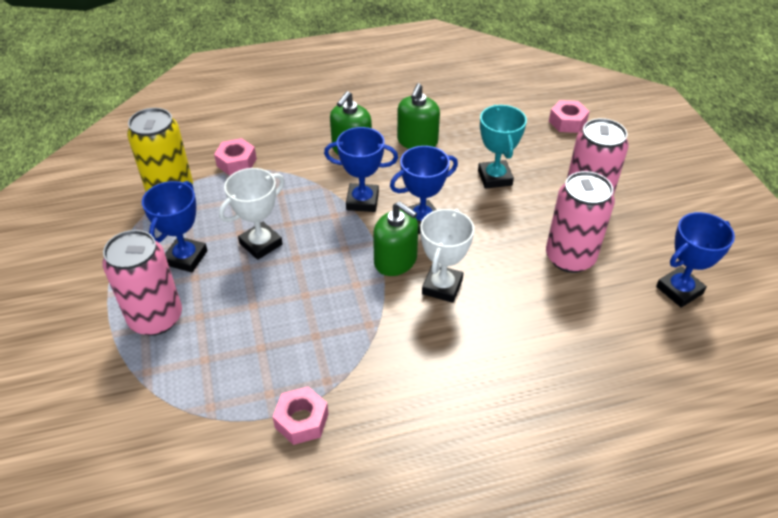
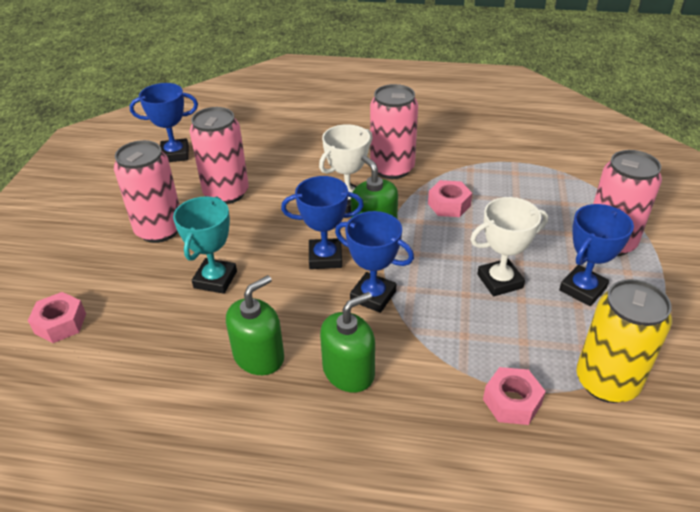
camera: 155 degrees left, 5 degrees down
(301, 420) = (495, 155): pink nut -> pink nut (449, 205)
(421, 350) = (392, 169): none -> pink can

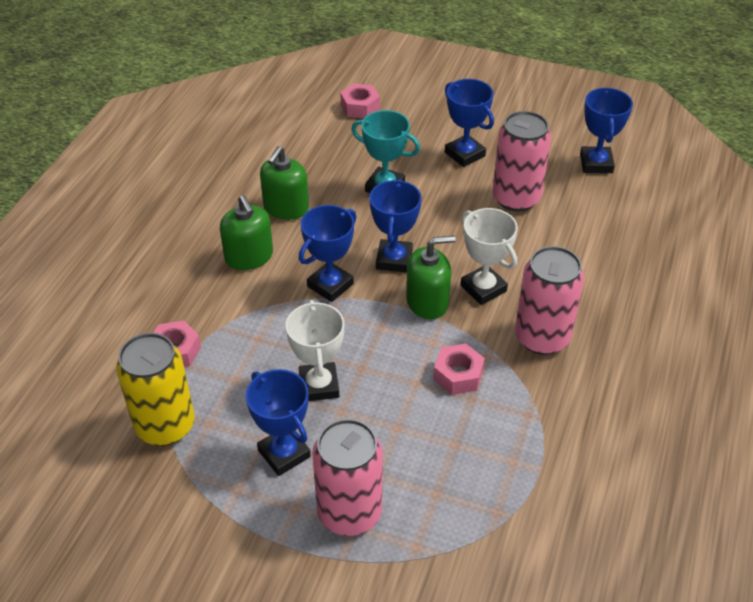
camera: 100 degrees right, 5 degrees up
(159, 230) = (464, 154): pink can -> blue trophy
(259, 356) = (286, 207): green soap dispenser -> green soap dispenser turned 60 degrees clockwise

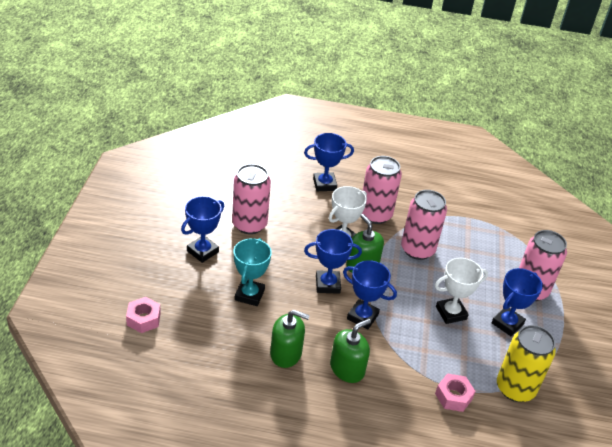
camera: 105 degrees left, 5 degrees down
(458, 375) = (417, 249): pink nut -> pink can
(596, 163) = (205, 186): blue trophy -> blue trophy (324, 184)

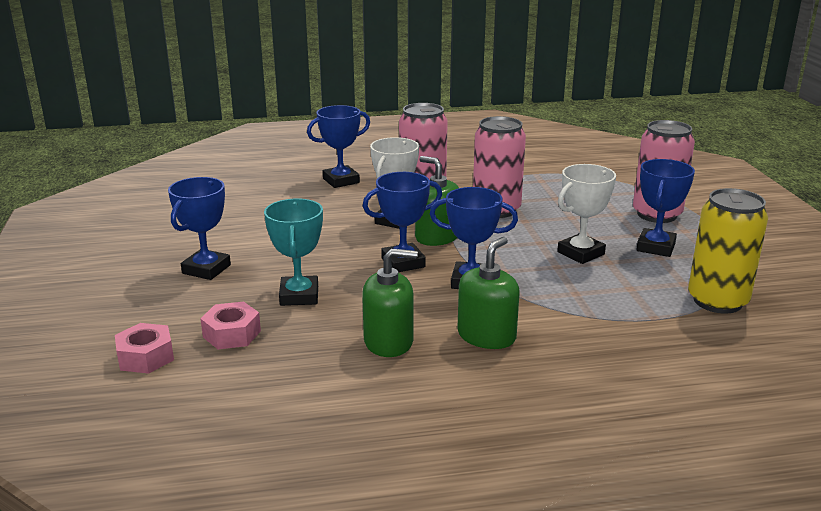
camera: 15 degrees left, 15 degrees down
(249, 224) = (261, 232): pink can -> none
(453, 396) = (649, 328): pink nut -> pink nut (232, 334)

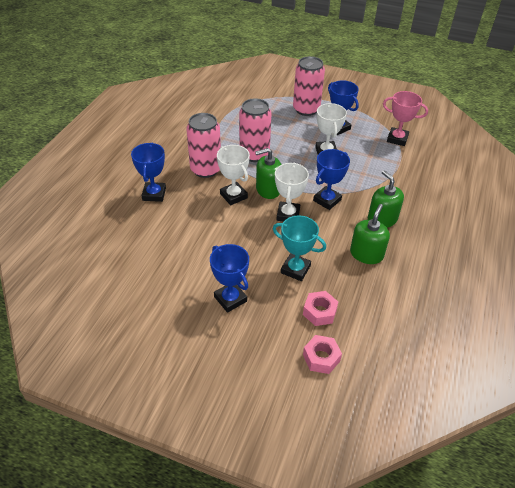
camera: 60 degrees left, 20 degrees up
(403, 263) = (288, 214): blue trophy -> white trophy
(717, 301) = (397, 139): yellow can -> pink trophy

